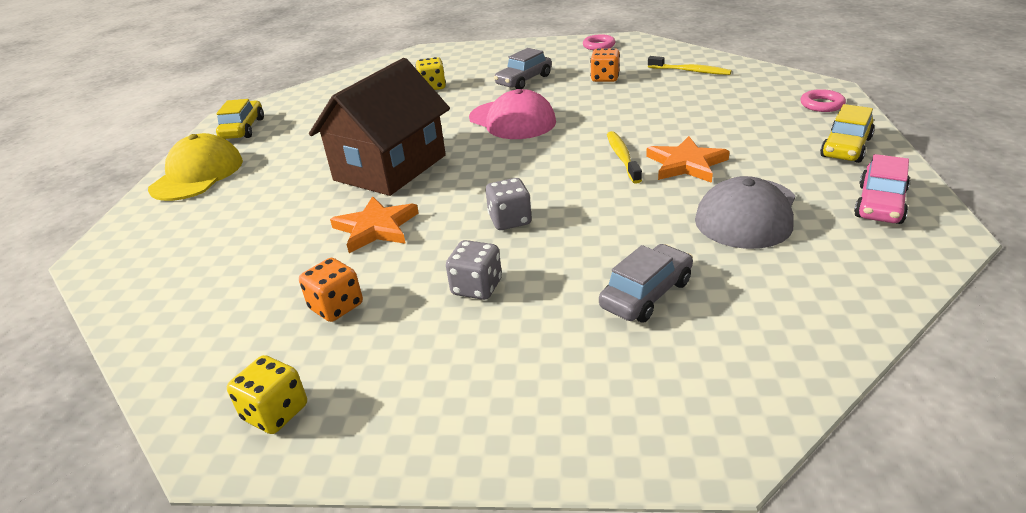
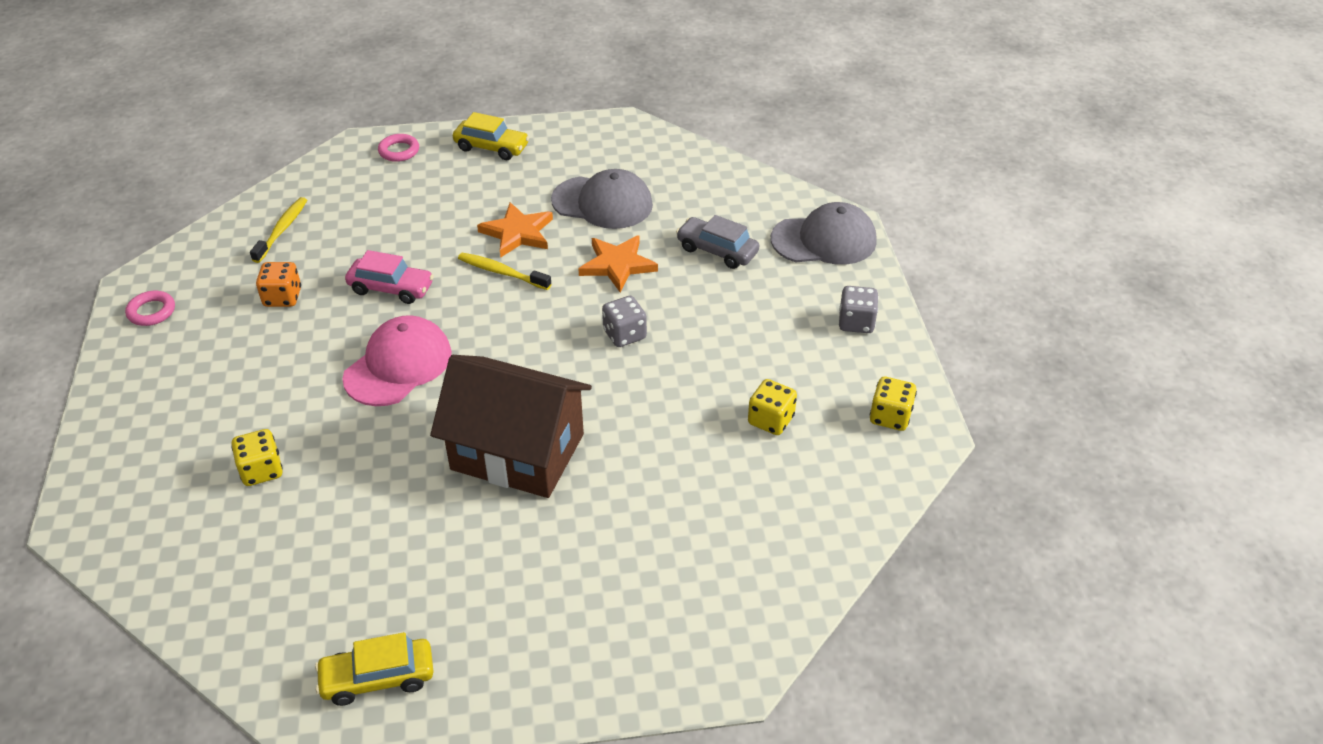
camera: 105 degrees left, 10 degrees up
(197, 175) = (531, 666): yellow cap -> none
(336, 307) = (771, 420): orange dice -> yellow dice
(376, 228) = (646, 428): orange star -> orange star (617, 265)
(477, 287) = (727, 339): grey dice -> grey dice (856, 323)
(524, 80) = (266, 372): grey car -> none
(622, 157) = (502, 272): yellow toothbrush -> yellow toothbrush turned 45 degrees clockwise
(666, 409) = (824, 240): none -> grey cap
(880, 204) = (585, 142): pink car -> pink car (391, 288)

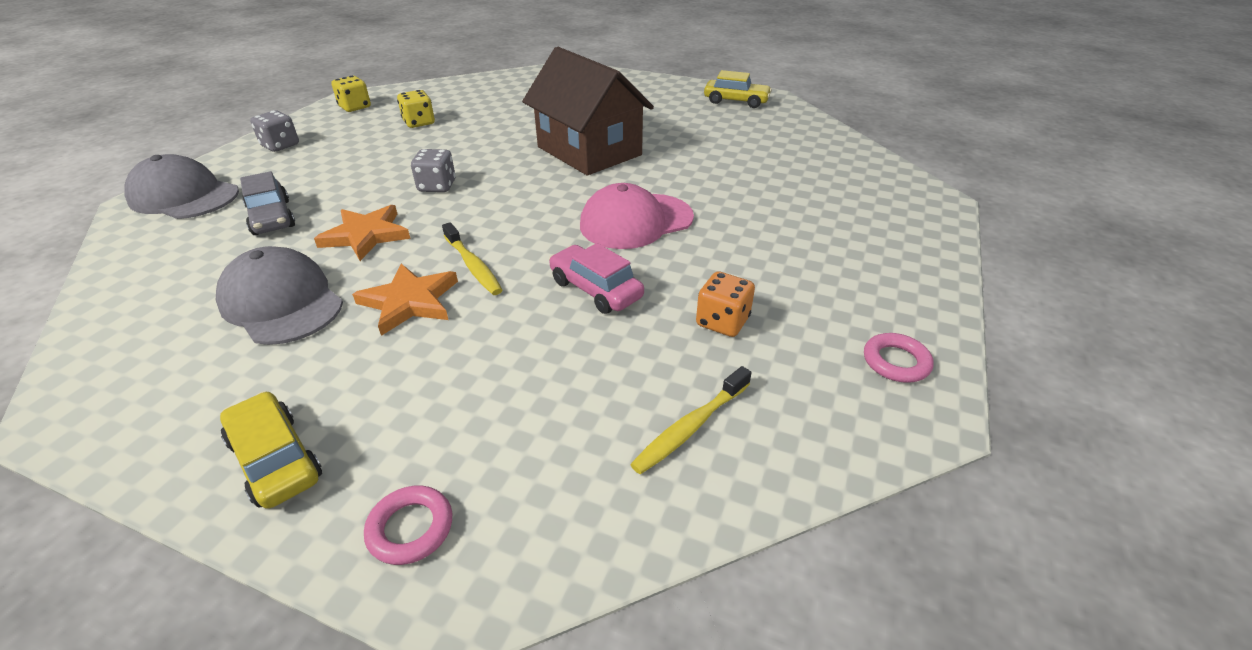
camera: 150 degrees left, 5 degrees down
(262, 470) = (782, 190): yellow dice -> none

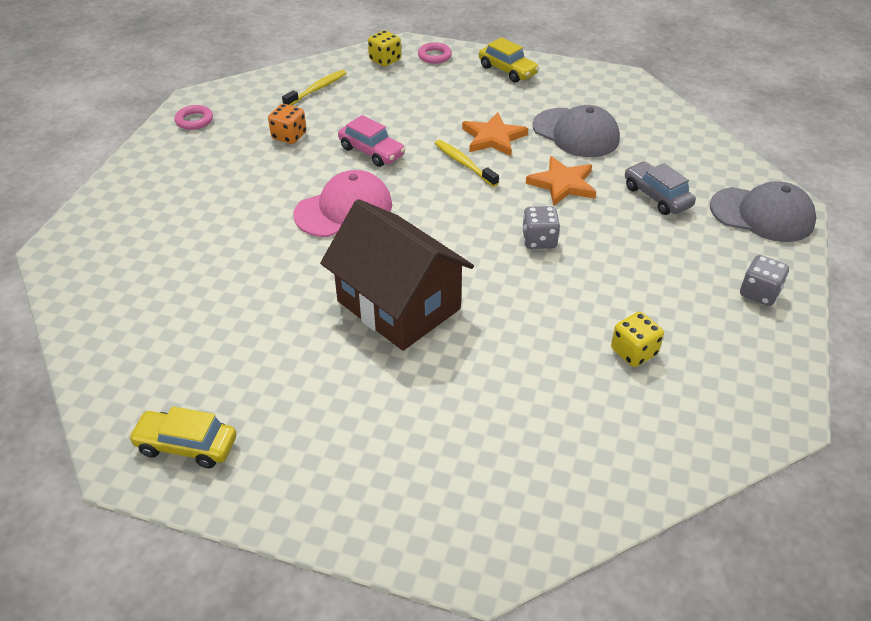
camera: 175 degrees right, 5 degrees up
(355, 107) = (753, 387): yellow dice -> yellow dice (385, 60)

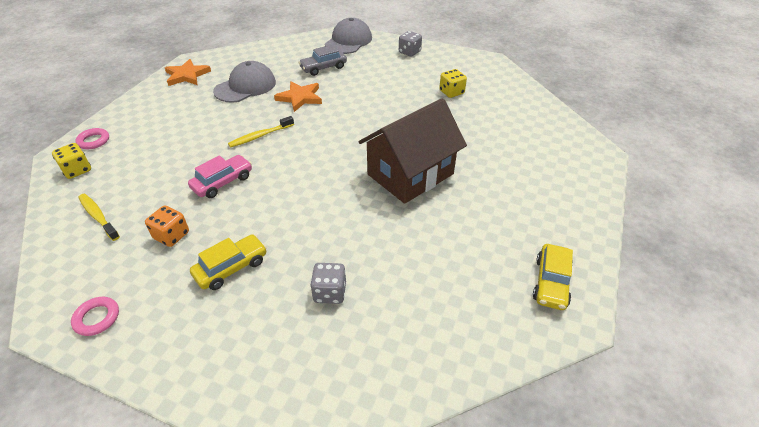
camera: 85 degrees left, 0 degrees up
(344, 209) = (297, 199): pink cap -> none
(493, 138) = (233, 120): orange star -> orange star (187, 75)
(507, 70) = (145, 106): yellow car -> yellow car (231, 268)
(539, 240) = (355, 112): grey dice -> grey dice (330, 292)

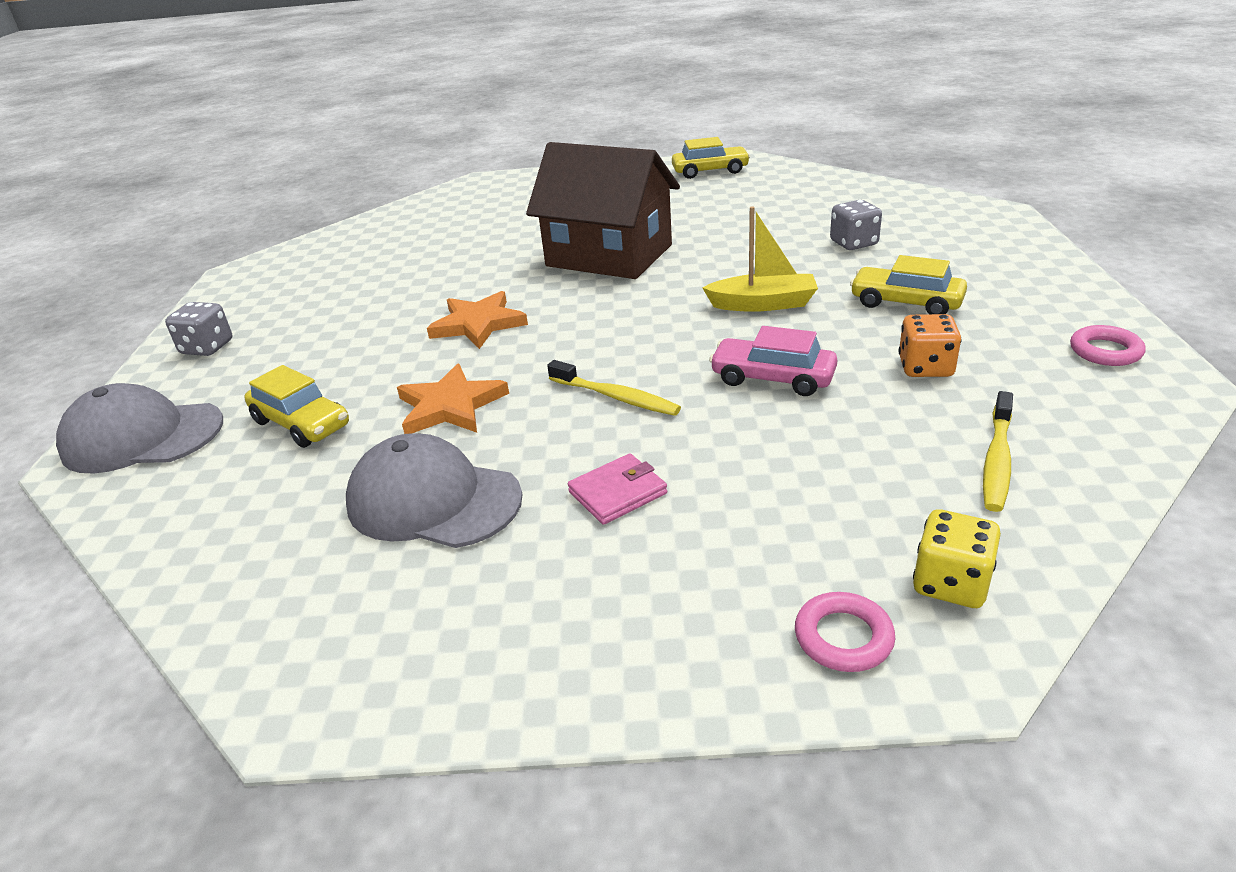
camera: 110 degrees left, 10 degrees down
(187, 75) = (409, 653): orange star -> orange star (478, 324)
(203, 121) = (617, 493): none -> pink wallet
(291, 209) = (763, 304): none -> yellow boat
(323, 68) = (302, 423): grey car -> yellow car
(451, 92) = (366, 278): yellow dice -> none

